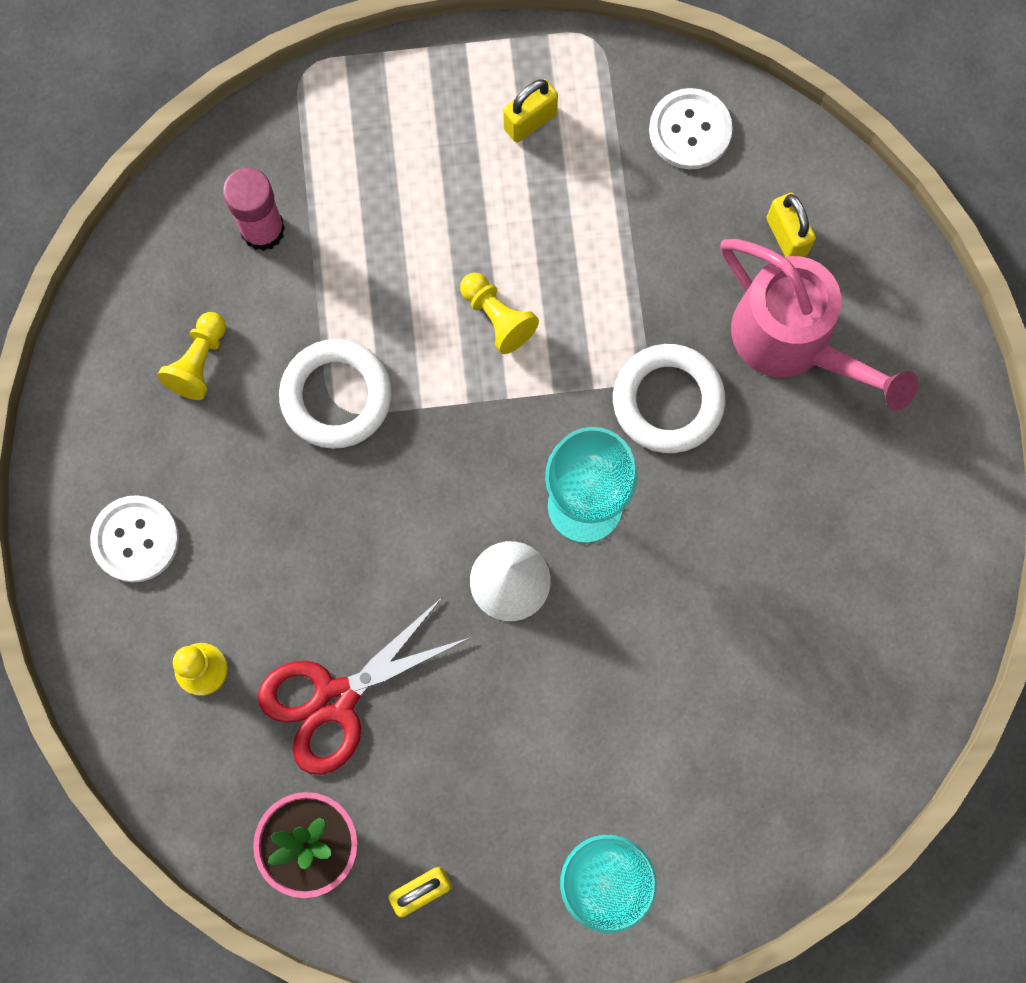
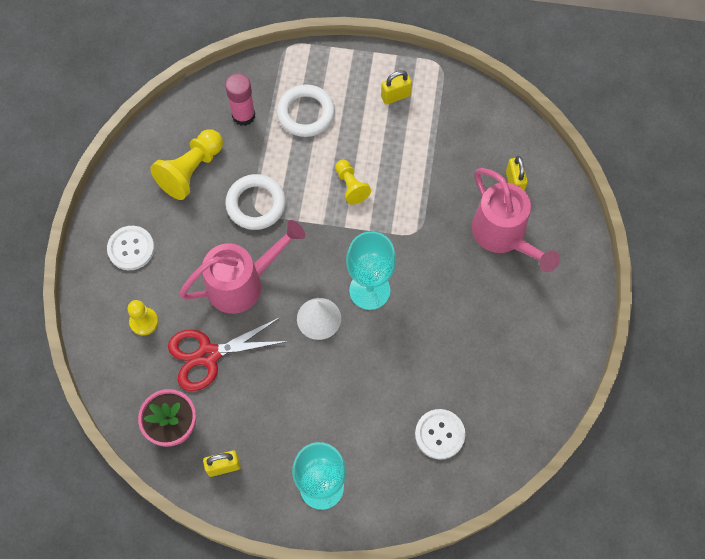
camera: 15 degrees right, 10 degrees down
(199, 362) = (191, 171): yellow pawn -> yellow pawn, size x1.67
(356, 551) = (242, 283): none -> pink watering can
(668, 401) = (428, 249): white ring -> white ring (306, 113)
(690, 130) = (477, 119): white button -> white button (439, 434)

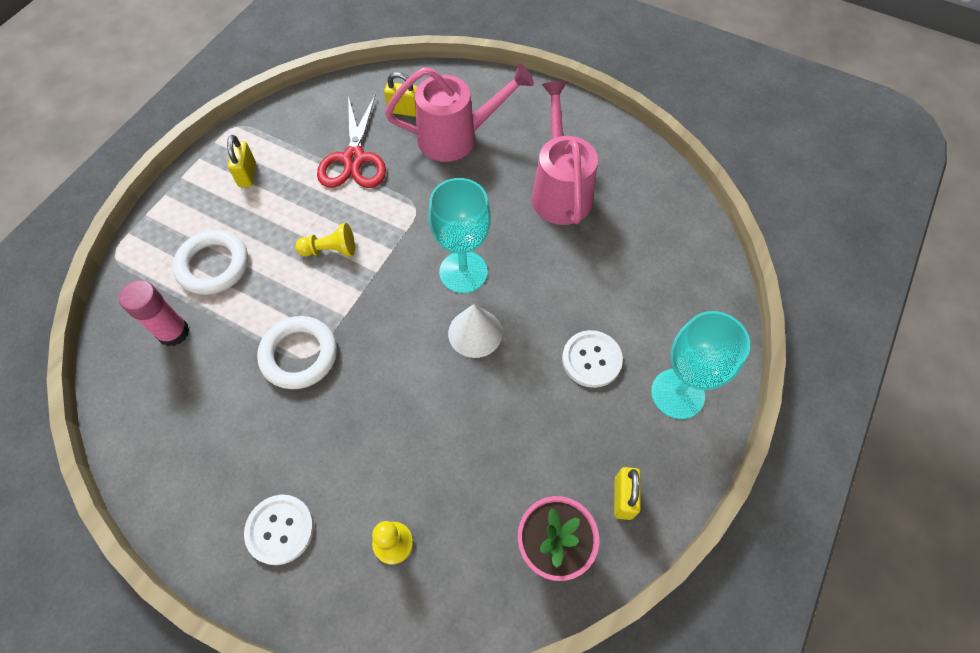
camera: 70 degrees left, 5 degrees down
(191, 171) = (211, 417): yellow pawn -> none
(208, 355) = (472, 472): red scissors -> red scissors (354, 159)
(242, 283) = (395, 402): pink watering can -> pink watering can (560, 190)
(439, 434) = (649, 260): white button -> white button (591, 359)

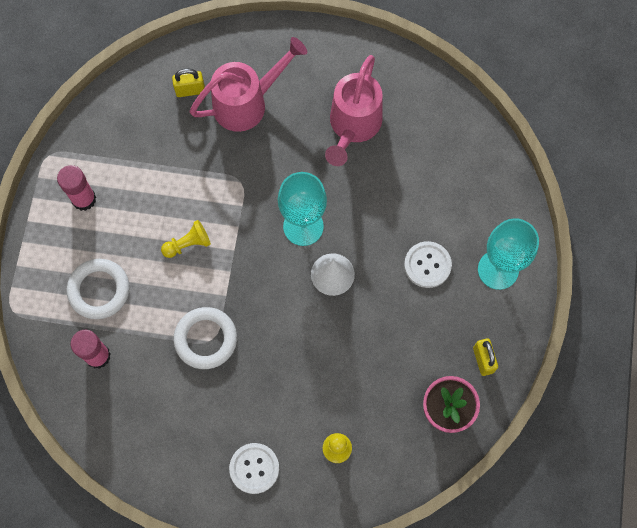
camera: 20 degrees left, 10 degrees up
(247, 175) = (84, 199): yellow padlock -> pink glue stick
(354, 159) = (168, 153): red scissors -> none
(560, 190) = (353, 126): pink watering can -> pink watering can turned 135 degrees counterclockwise

